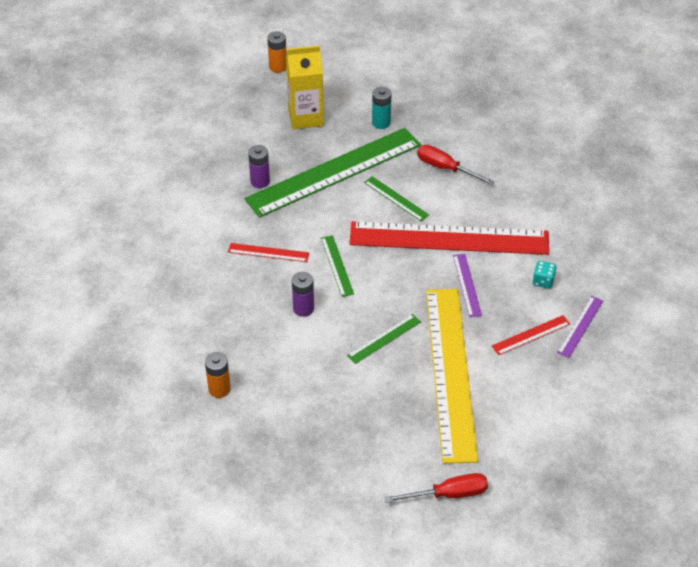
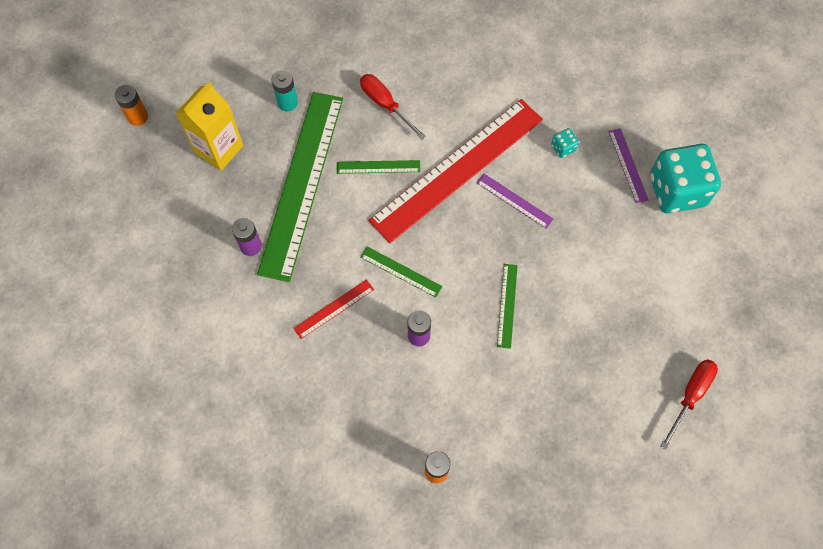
camera: 45 degrees left, 20 degrees up
(445, 168) = (385, 104): red screwdriver -> red screwdriver turned 60 degrees clockwise
(450, 372) = (584, 290): yellow ruler -> none
(531, 335) = (603, 204): red ruler -> none
(600, 369) = (677, 190): none -> turquoise dice

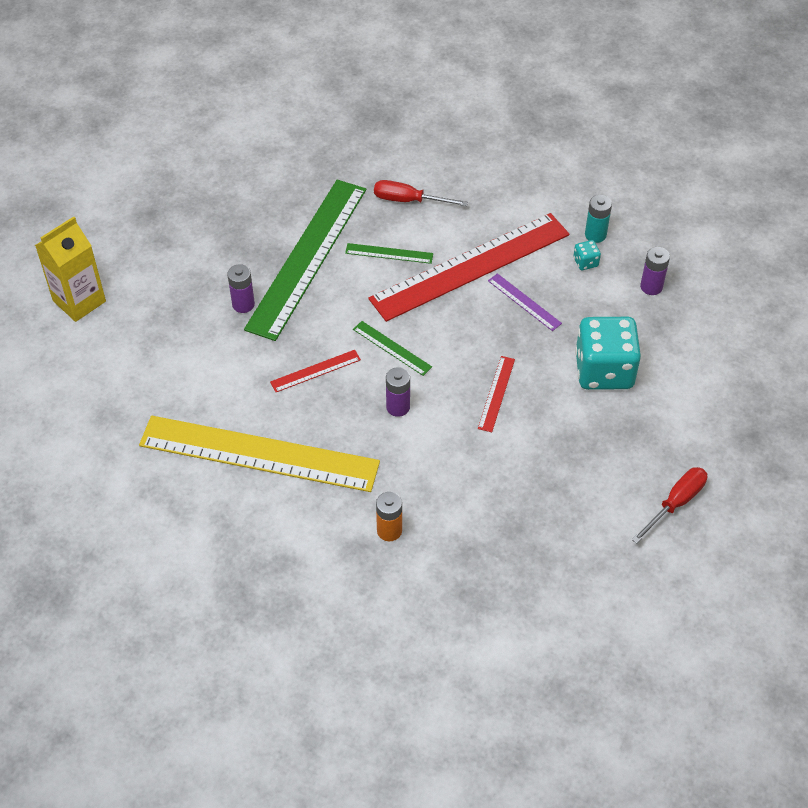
camera: 10 degrees right, 15 degrees down
(138, 117) = (156, 179): orange battery -> none
(219, 149) = (230, 216): yellow carton -> yellow carton (79, 301)
(287, 102) = (309, 186): turquoise battery -> turquoise battery (595, 235)
(298, 409) = (259, 454): none -> yellow ruler
(385, 104) = (408, 200): red screwdriver -> red screwdriver turned 45 degrees counterclockwise
(507, 305) = (496, 393): green ruler -> red ruler
(628, 165) = (651, 287): purple ruler -> purple battery
(677, 190) = (699, 316): turquoise dice -> turquoise dice (604, 371)

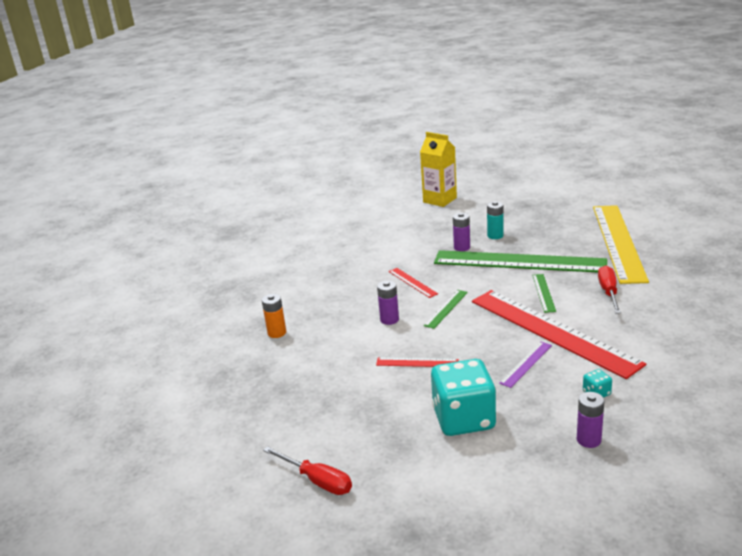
camera: 85 degrees right, 25 degrees down
(259, 454) = (335, 275): yellow ruler -> yellow ruler (618, 242)
(595, 235) = (638, 395): turquoise battery -> turquoise battery (495, 236)

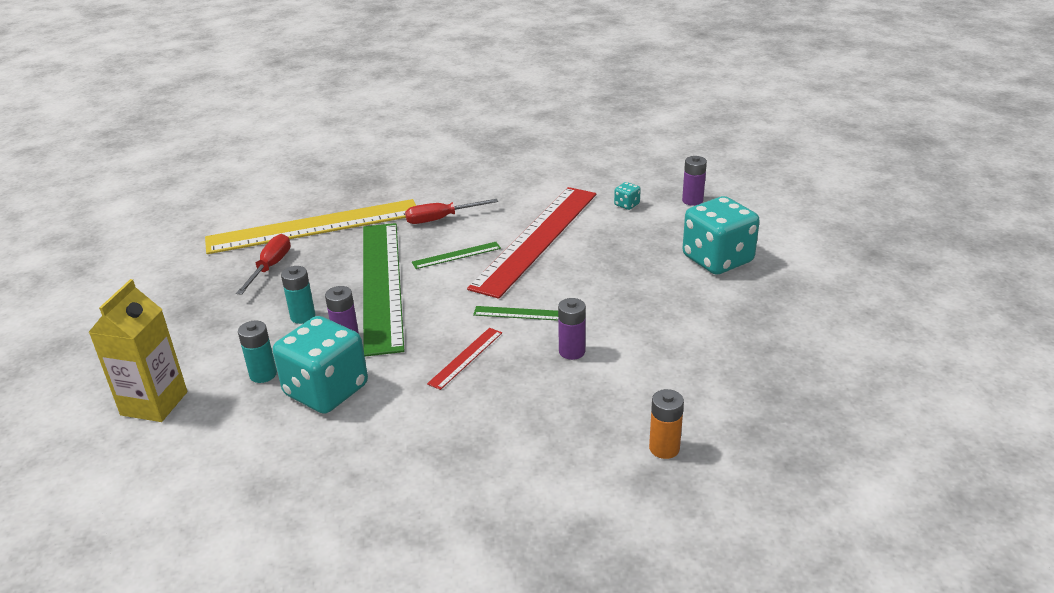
camera: 115 degrees left, 5 degrees up
(317, 480) = (876, 316): red screwdriver -> red screwdriver (270, 267)
(415, 240) = (326, 390): none -> turquoise dice
(417, 362) = (648, 307): red ruler -> none
(443, 224) = (263, 374): none -> turquoise battery
(526, 364) = (605, 243): purple ruler -> none

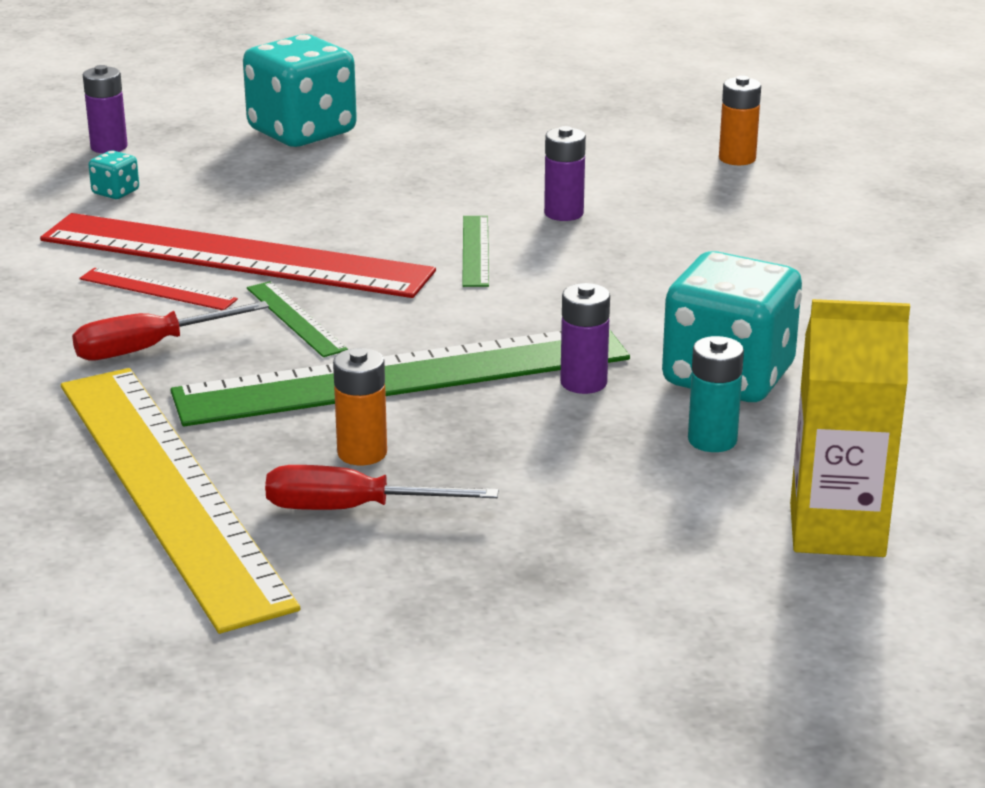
camera: 100 degrees left, 5 degrees down
(303, 316) = (529, 436): turquoise battery -> none
(315, 270) = (362, 453): none -> orange battery
(441, 219) = (149, 348): red screwdriver -> red screwdriver turned 90 degrees clockwise
(466, 358) = (603, 281): red ruler -> red ruler (157, 289)

